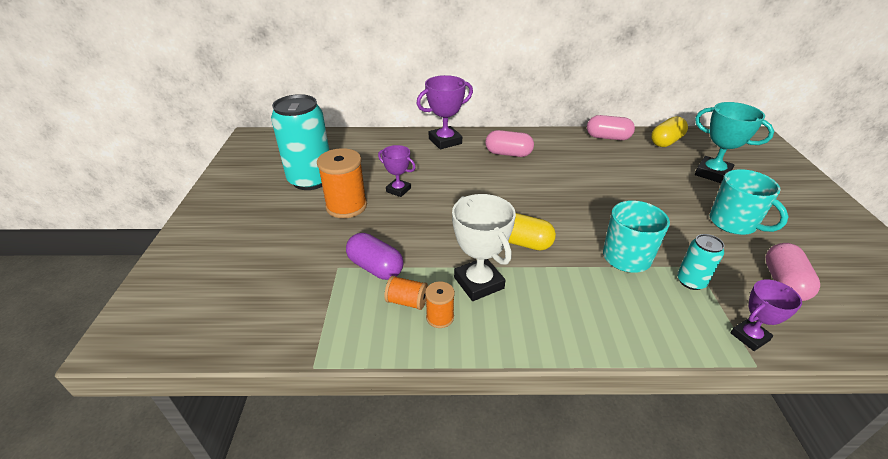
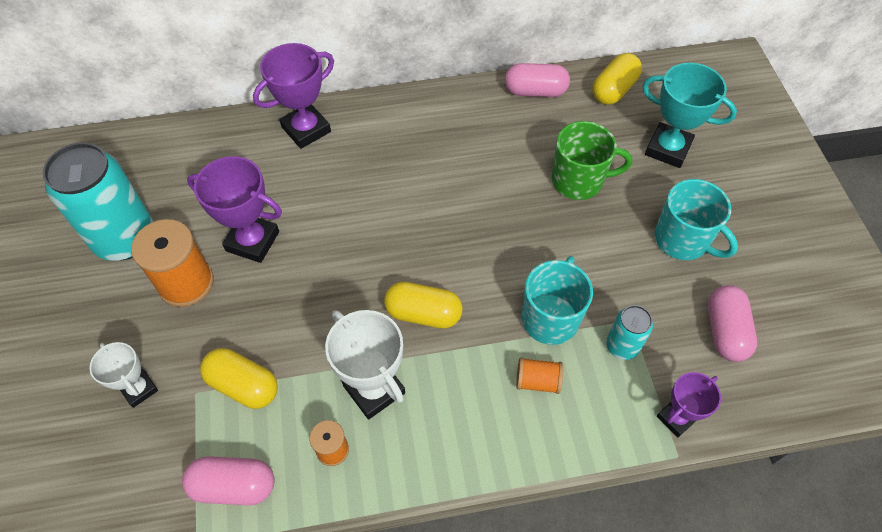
camera: 10 degrees left, 20 degrees up
(296, 260) = (139, 389): none -> white trophy
(375, 267) = (243, 385): purple capsule -> yellow capsule
(398, 190) = (252, 241): purple trophy -> purple trophy, size x1.62
(407, 301) = (291, 433): orange spool -> orange spool (537, 381)
(508, 154) = (398, 145): pink capsule -> pink capsule (234, 486)
(644, 183) = (579, 180): none -> green mug

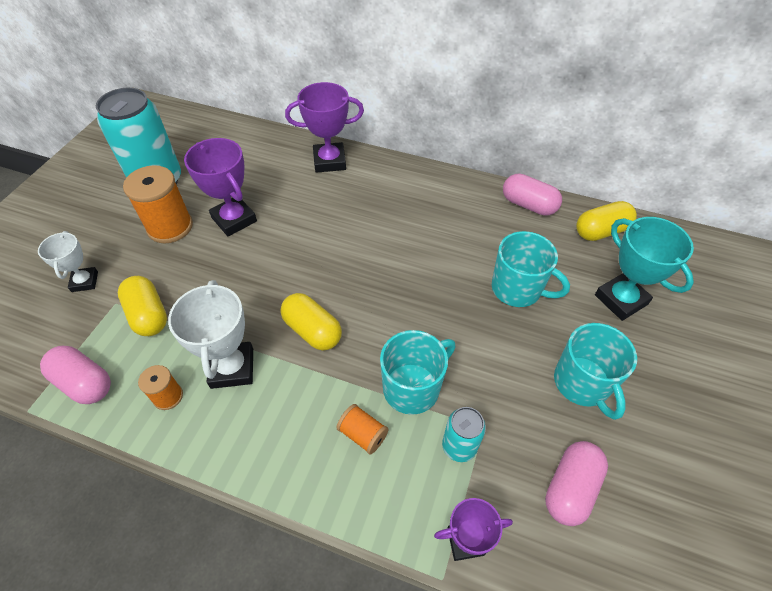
camera: 30 degrees right, 5 degrees down
(579, 180) = (518, 289): green mug -> turquoise mug

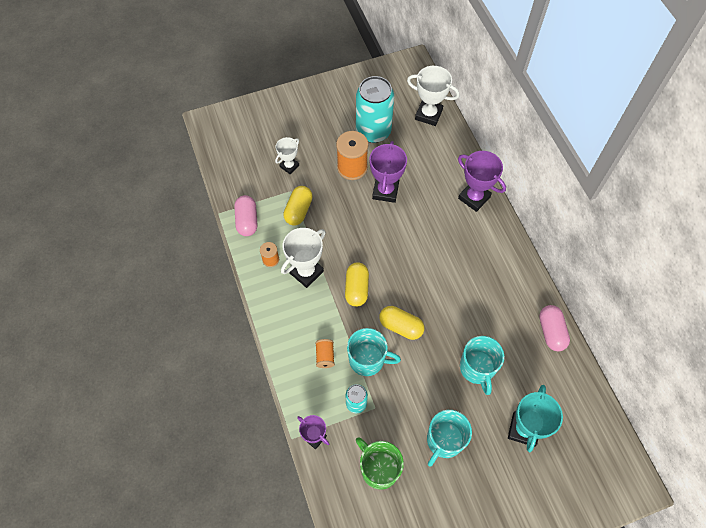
camera: 50 degrees right, 10 degrees up
(203, 131) = (428, 115): none -> white trophy
(570, 488) = (379, 468): pink capsule -> green mug
(601, 231) = (570, 387): yellow capsule -> yellow capsule (401, 326)

